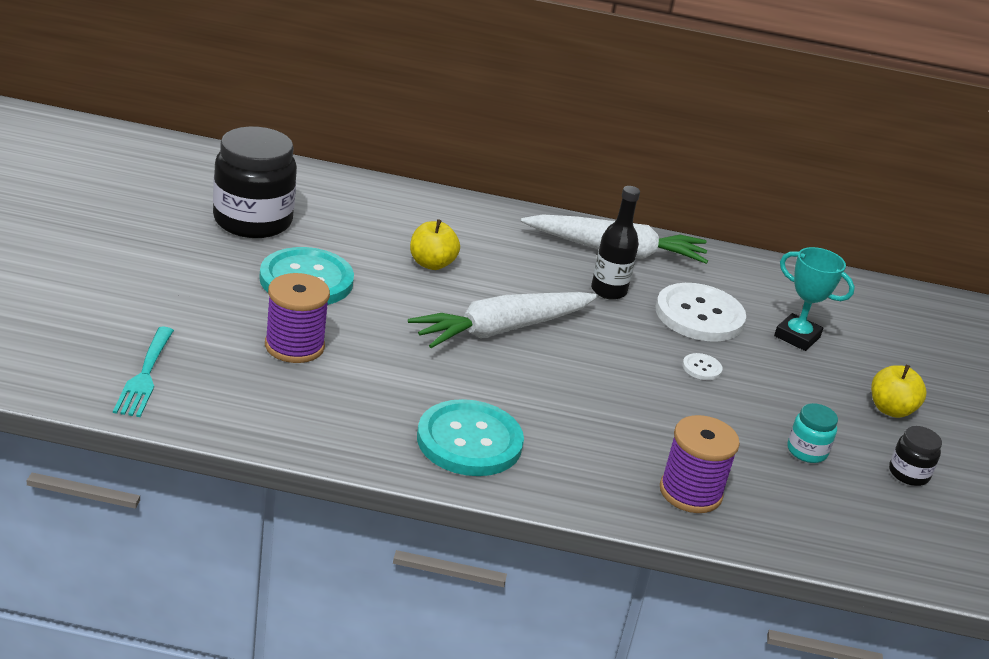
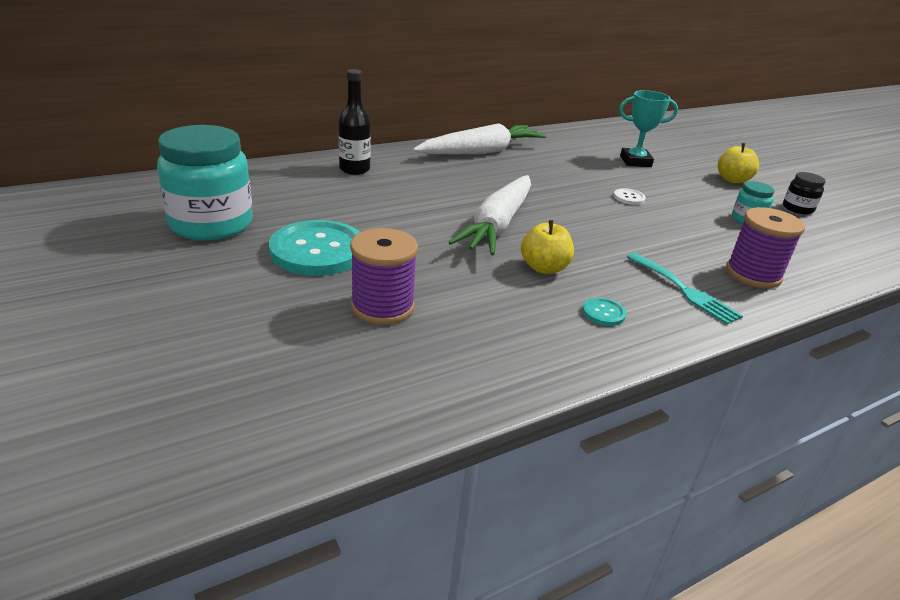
camera: 35 degrees left, 0 degrees up
(145, 375) = (288, 407): turquoise fork -> turquoise fork (684, 290)
(252, 221) = (211, 224): black jar -> turquoise jar
(431, 264) = (389, 202): yellow apple -> yellow apple (544, 268)
(469, 441) = (603, 313): turquoise button -> turquoise button, size x0.42
(608, 291) = (514, 175): black bottle -> black bottle (354, 169)
(699, 315) = (578, 169): white button -> none

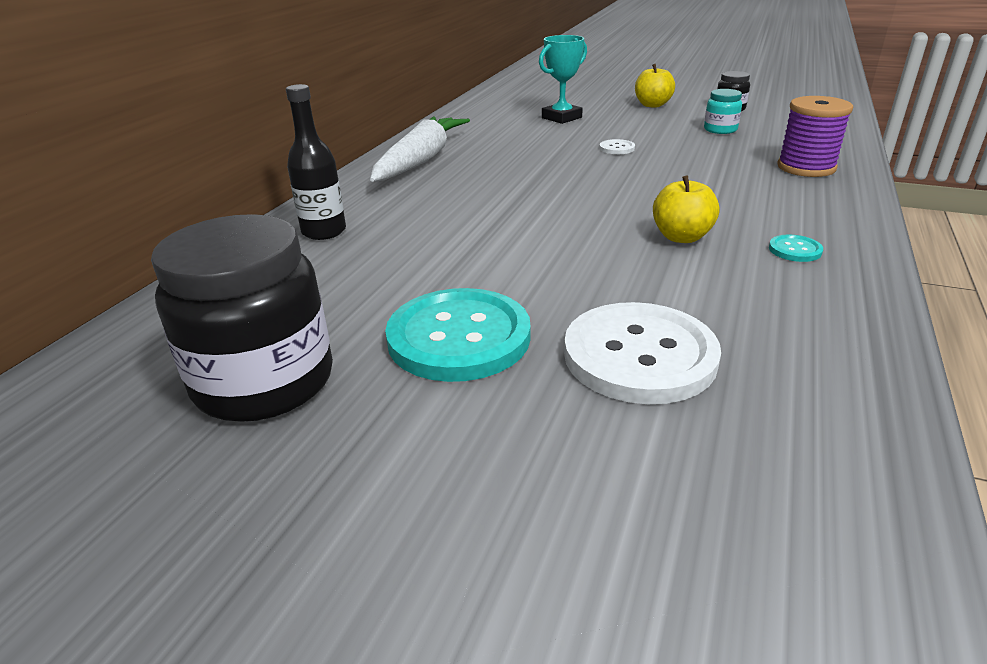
camera: 35 degrees left, 0 degrees up
(211, 224) = (264, 382): turquoise jar -> black jar
(382, 307) = (639, 355): purple spool -> white button
(497, 225) = (570, 219): white carrot -> none
(684, 290) = (797, 201): turquoise fork -> none

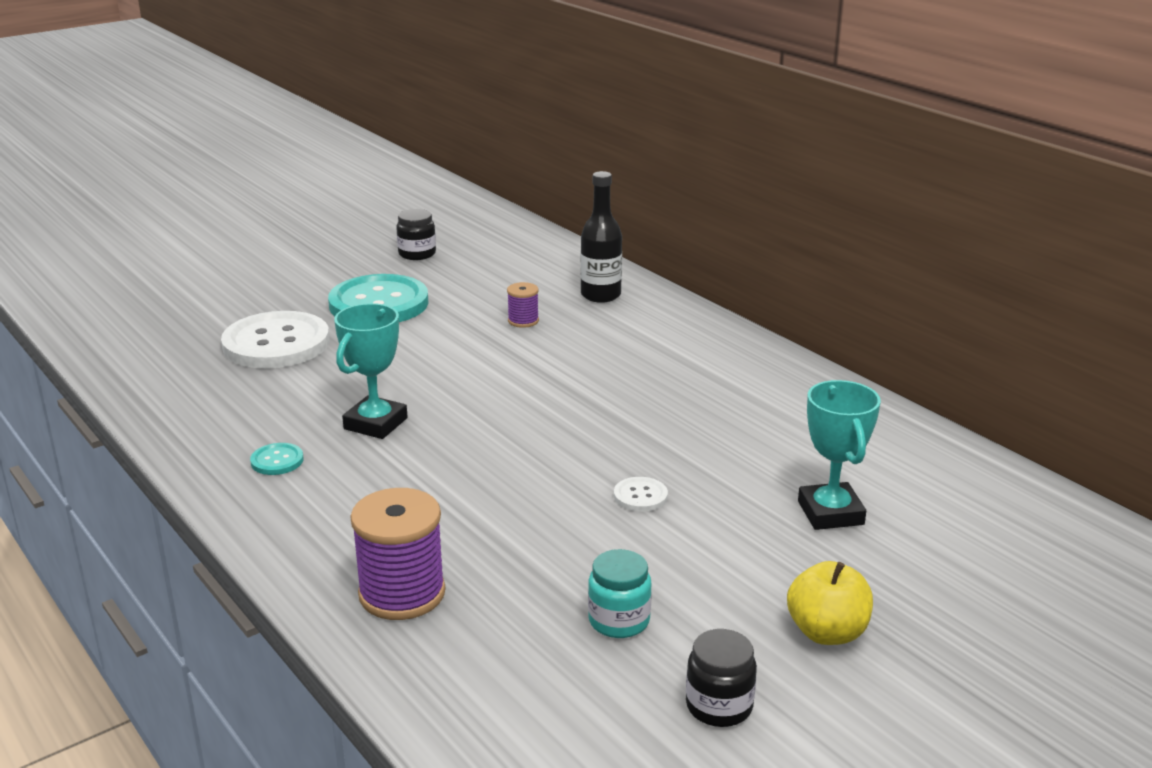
camera: 120 degrees right, 5 degrees down
(264, 382) = (417, 254): black jar -> black jar, size x0.46
(419, 245) = (523, 321): none -> purple spool
(421, 160) = (740, 369): white carrot -> none
(681, 237) = (375, 423): yellow apple -> turquoise trophy

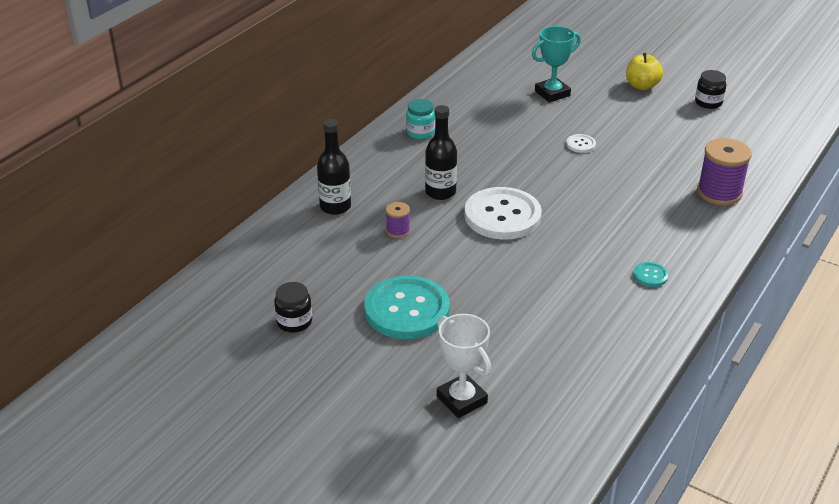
camera: 110 degrees left, 10 degrees up
(222, 306) = (461, 400): none -> white trophy
(276, 343) = (506, 339): white button -> white button (502, 216)
(375, 423) = (580, 251): turquoise trophy -> none
(585, 359) = (440, 192): none -> black bottle
(619, 621) = (681, 132): turquoise jar -> turquoise jar (420, 132)

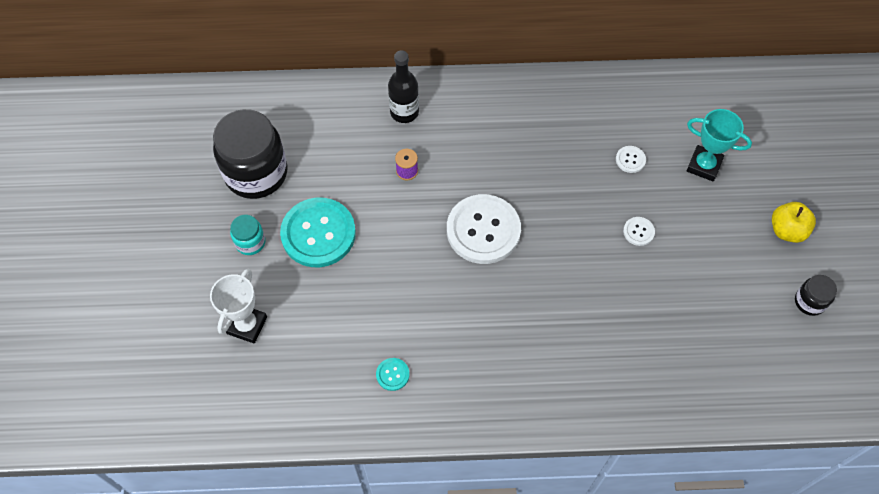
camera: 55 degrees right, 25 degrees up
(294, 322) = (256, 173): black jar -> black jar, size x2.16
(420, 132) = (552, 105): turquoise jar -> turquoise jar (250, 242)
(440, 192) = (480, 169): black bottle -> none
(512, 120) = (630, 160): none -> white button
(650, 275) = (486, 381): turquoise button -> turquoise button (392, 374)
(719, 193) = (656, 380): purple spool -> none

